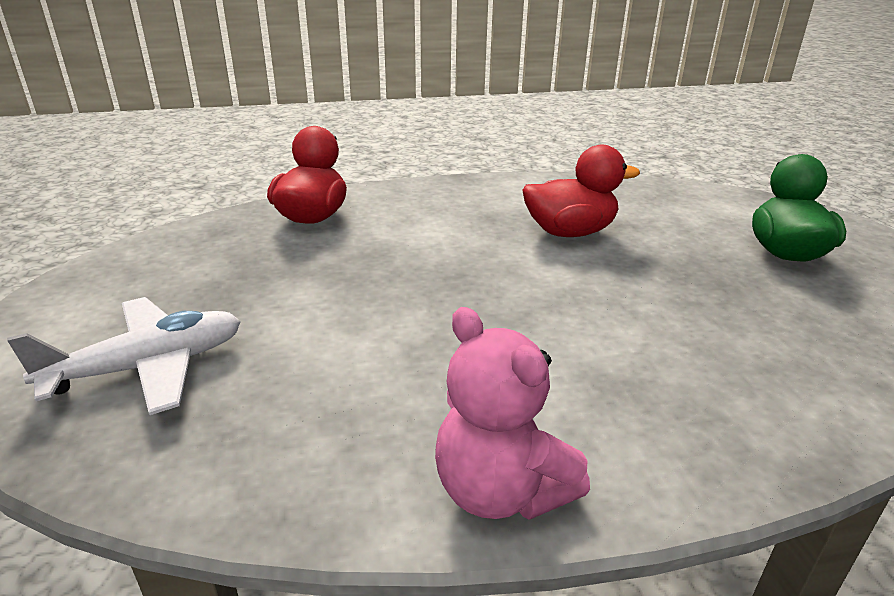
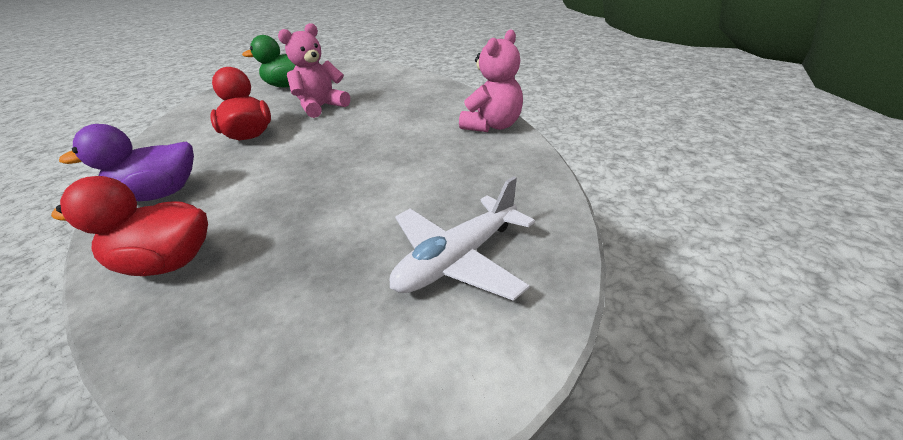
camera: 100 degrees left, 5 degrees up
(148, 367) = (458, 259): white plane -> white plane turned 90 degrees counterclockwise
(439, 200) = (159, 194): none -> purple duck
(667, 283) = (321, 107): none -> pink teddy bear

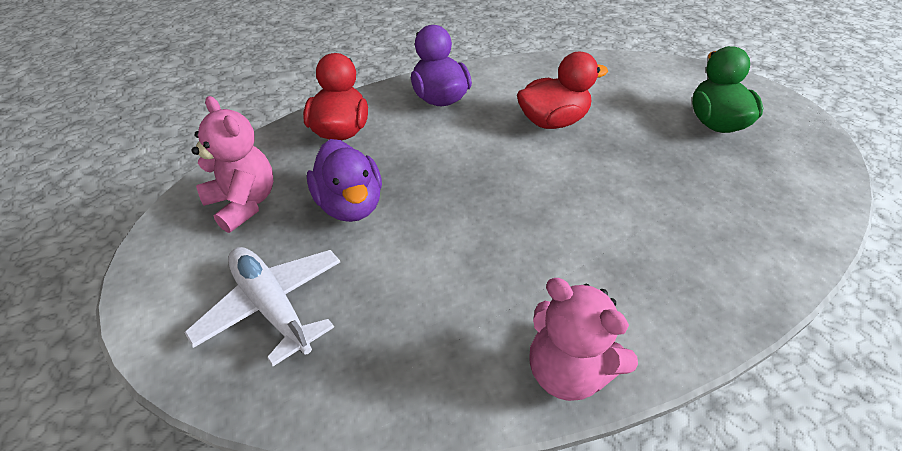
camera: 90 degrees right, 10 degrees up
(318, 232) = (350, 205): none -> purple duck
(321, 107) = (637, 165): pink teddy bear -> pink teddy bear (243, 203)

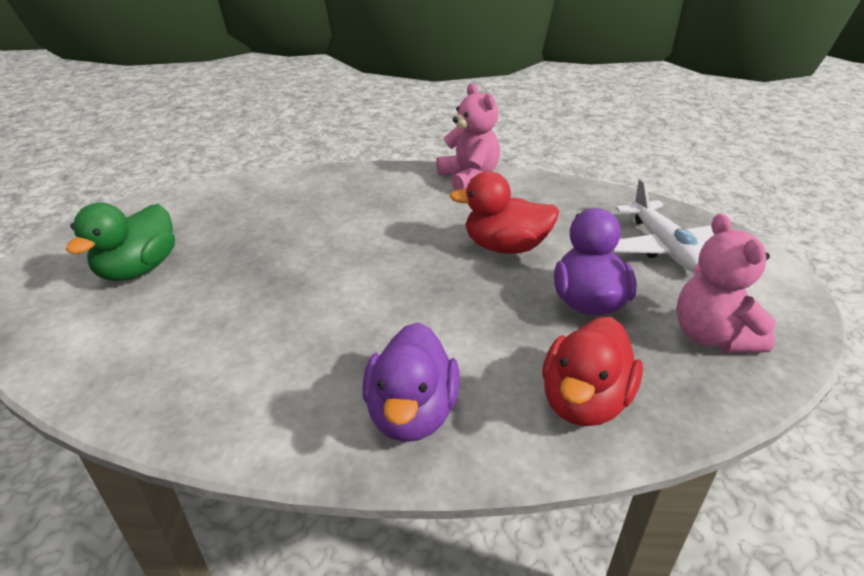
camera: 155 degrees left, 10 degrees down
(553, 121) = (298, 325): red duck -> red duck (505, 247)

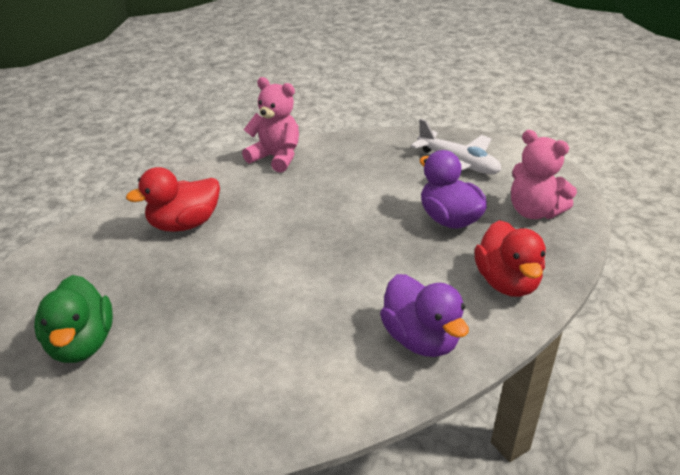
camera: 35 degrees left, 0 degrees up
(505, 247) = (360, 203): red duck -> red duck (184, 224)

